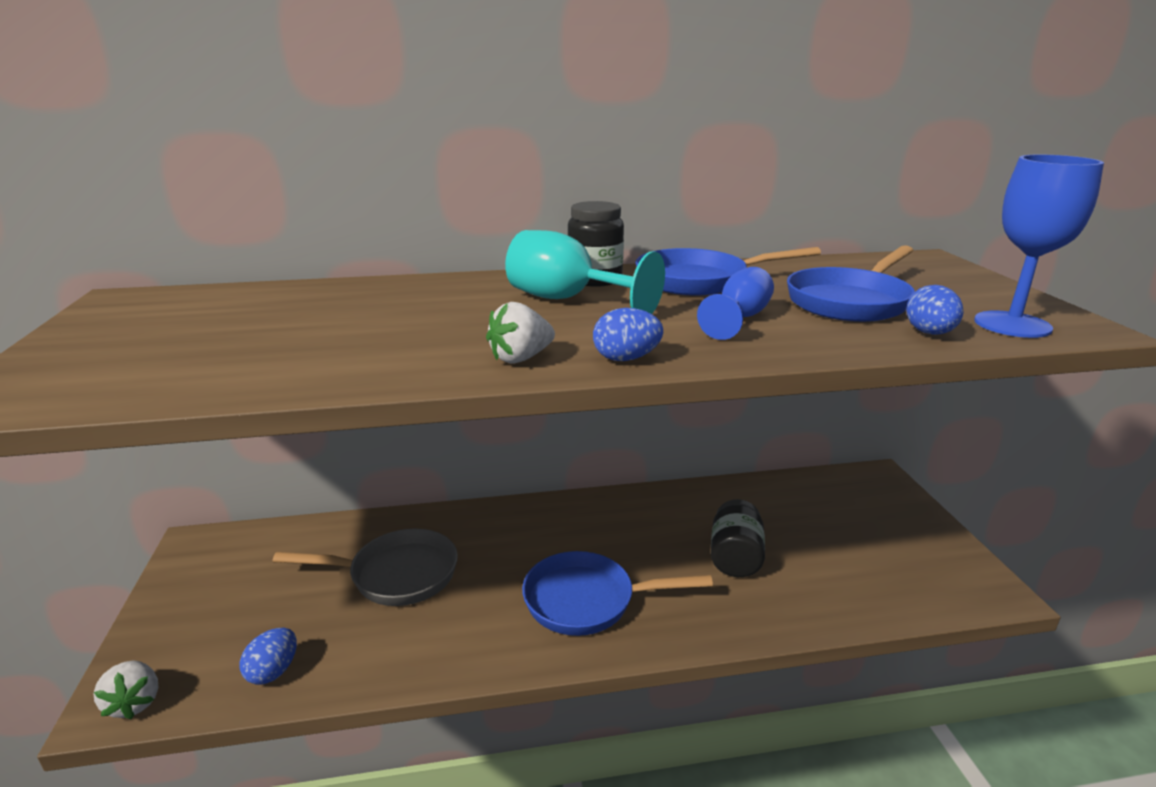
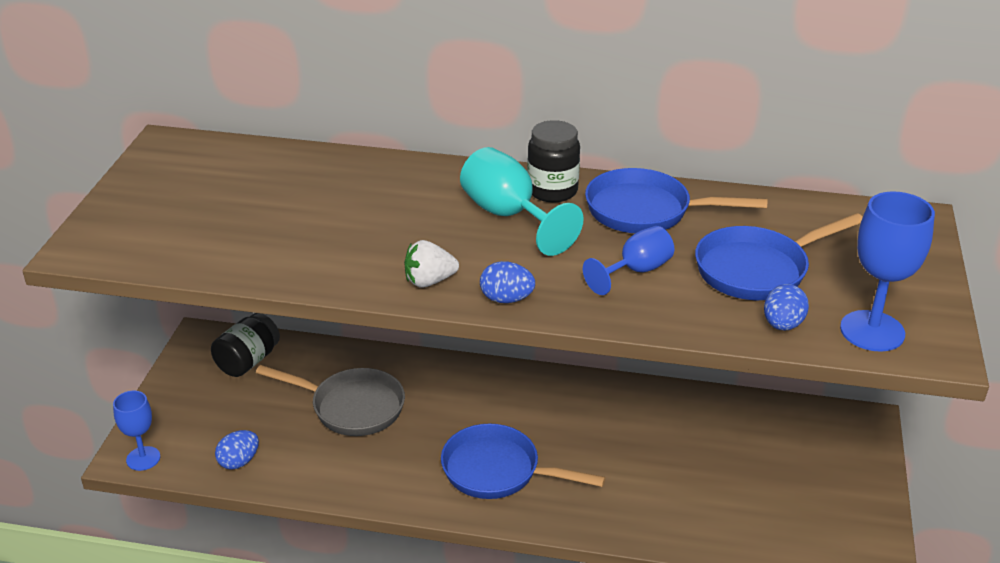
camera: 20 degrees right, 10 degrees up
(134, 703) = (143, 458): white strawberry -> blue goblet
(735, 557) = (652, 467): black jar -> black jar (248, 361)

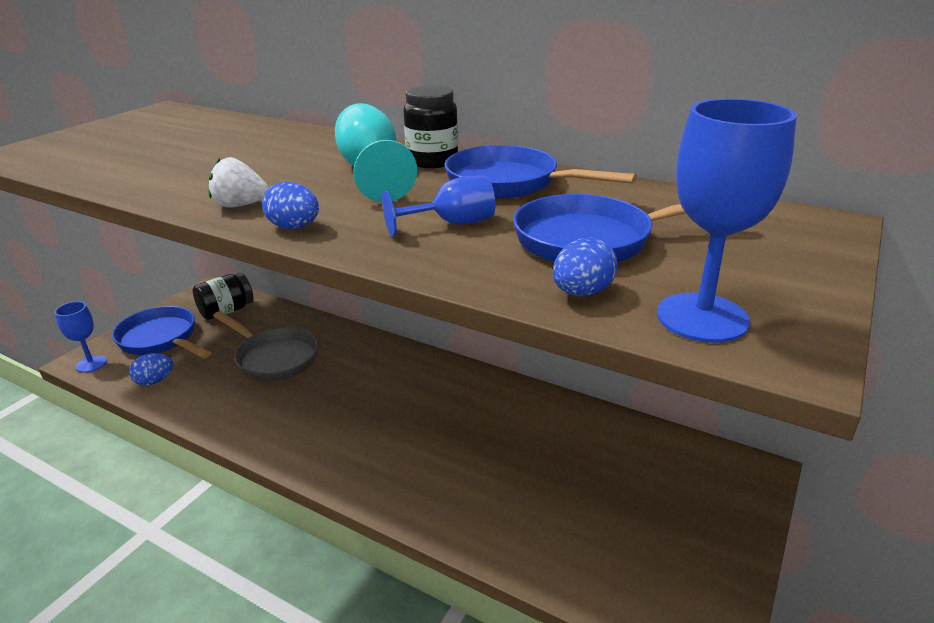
camera: 20 degrees right, 5 degrees down
(498, 471) = (353, 436): blue pan -> blue pan (161, 339)

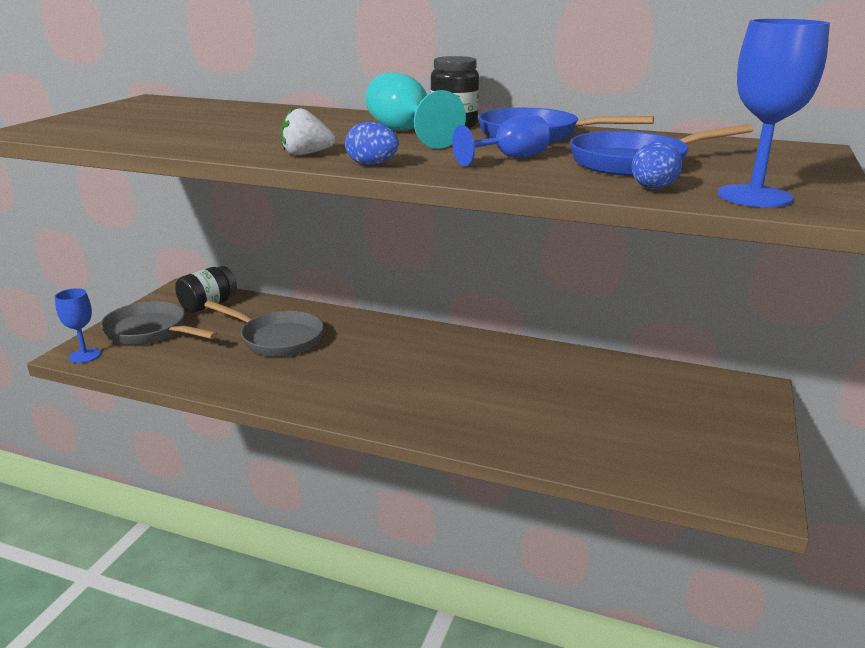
camera: 10 degrees left, 5 degrees down
(155, 381) = (162, 364): blue egg -> none
(161, 339) = (150, 332): blue pan -> grey pan

